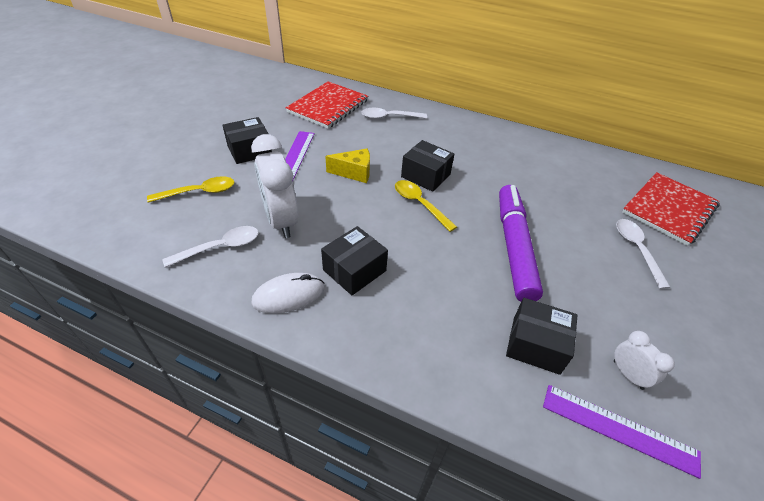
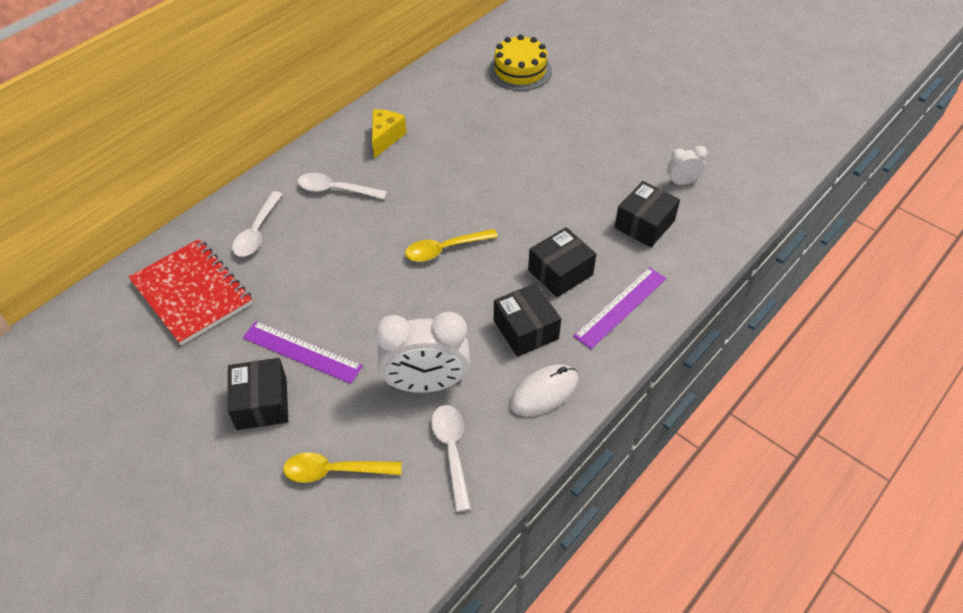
camera: 70 degrees left, 5 degrees up
(199, 192) = (335, 471): yellow spoon -> yellow spoon turned 90 degrees counterclockwise
(288, 295) = (544, 392): white mouse -> white mouse turned 60 degrees clockwise
(354, 173) = (363, 295): yellow cheese -> yellow cheese (385, 138)
(425, 175) = (397, 230): black box -> black box (560, 272)
(514, 247) = (532, 196): purple marker -> none
(619, 428) = (722, 207): purple ruler -> purple ruler (620, 307)
(636, 250) = (562, 116): white spoon -> white spoon (336, 190)
(668, 209) = (520, 70): red notebook -> yellow cake

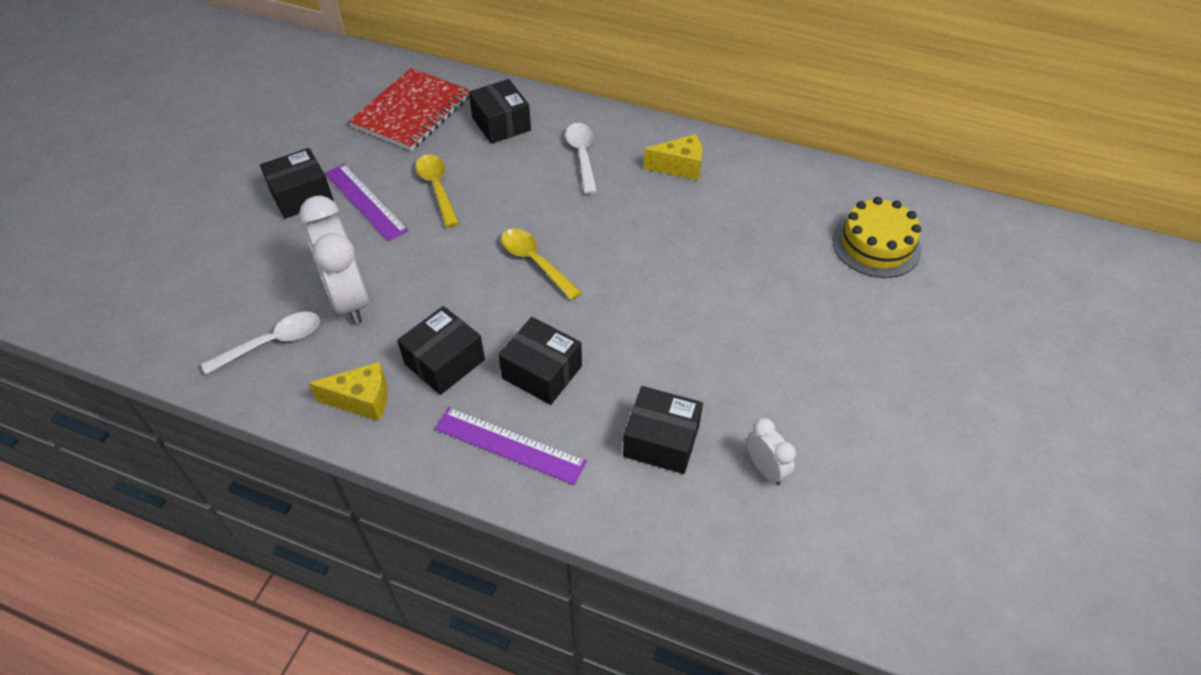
camera: 70 degrees right, 0 degrees up
(257, 231) = (501, 124): white spoon -> black box
(302, 351) = (365, 201): purple ruler -> purple ruler turned 45 degrees counterclockwise
(335, 471) = (237, 266): yellow spoon -> yellow spoon (437, 188)
(544, 392) = (362, 400): white mouse -> yellow cheese

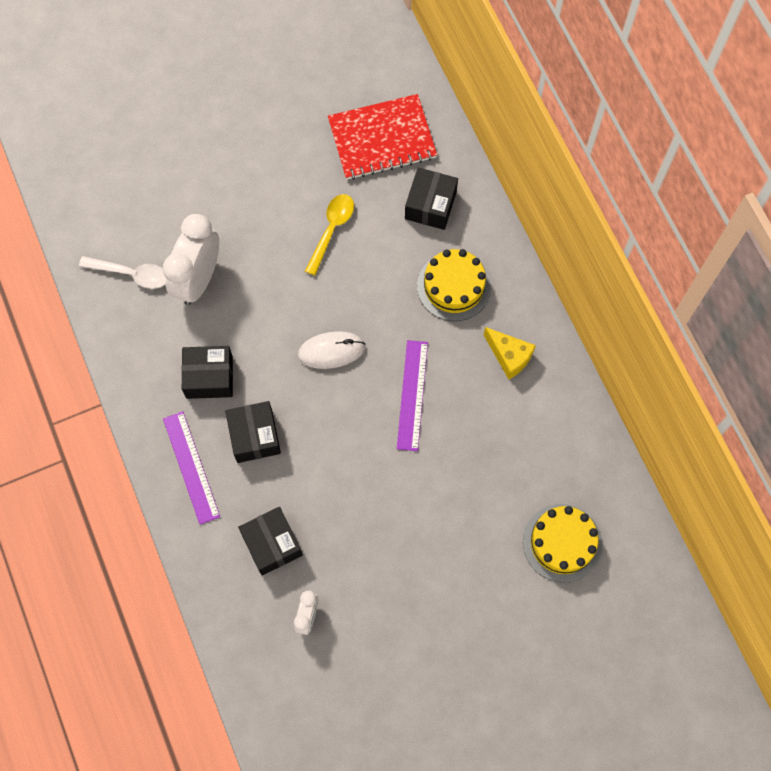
camera: 45 degrees right, 20 degrees up
(301, 195) = (243, 161): black box -> none
(362, 400) = (143, 362): yellow cheese -> none
(365, 201) = (277, 202): purple ruler -> purple ruler (412, 395)
(535, 262) = (331, 351): yellow spoon -> white mouse
(582, 156) = (454, 286): white spoon -> yellow cake

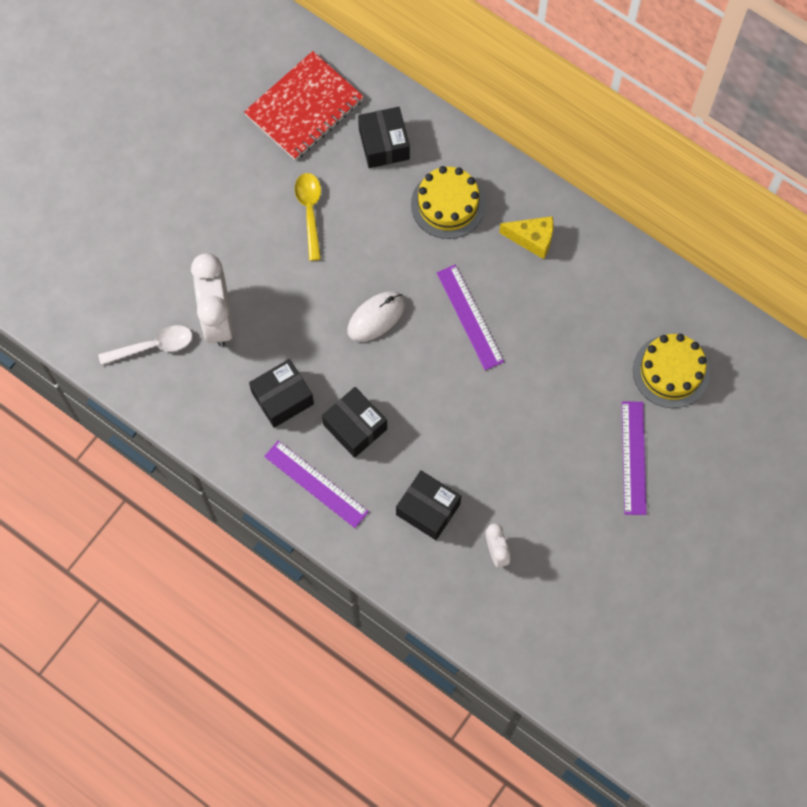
camera: 30 degrees left, 0 degrees up
(480, 602) = (633, 457): none -> purple ruler

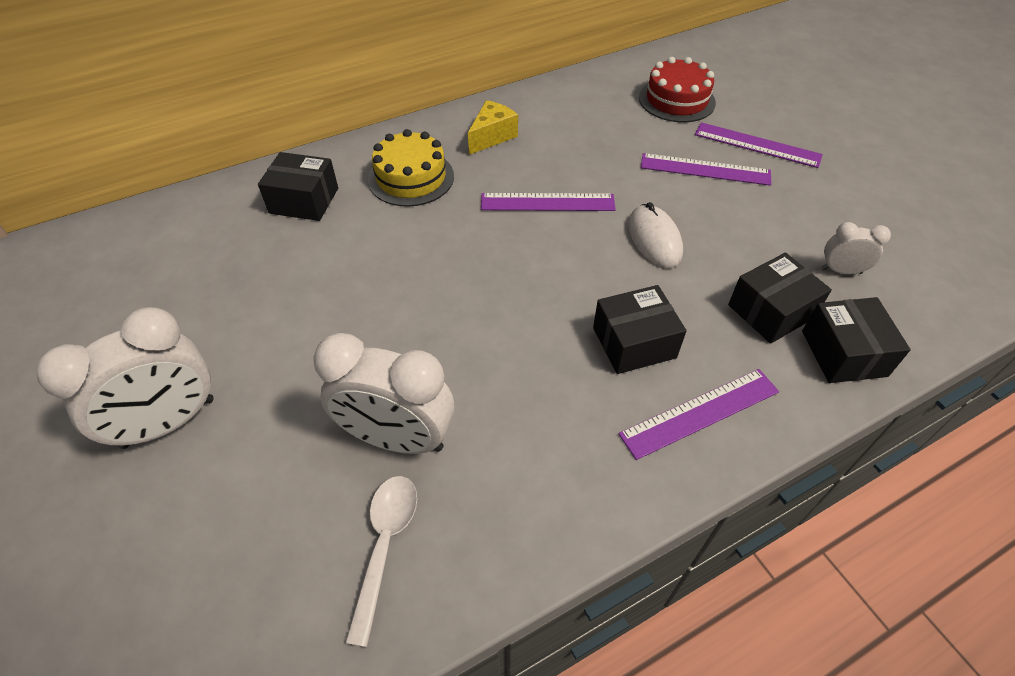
camera: 65 degrees left, 20 degrees down
(170, 189) = (169, 423): none -> white clock
(282, 398) = (557, 405): black box -> black box (843, 353)
(304, 107) = (199, 248): red notebook -> none
(310, 212) = (328, 287): yellow spoon -> none
(376, 317) = (501, 275): white mouse -> white mouse (654, 239)
(574, 423) = (705, 169): none -> purple ruler
(671, 371) = (676, 100): yellow cake -> red cake

